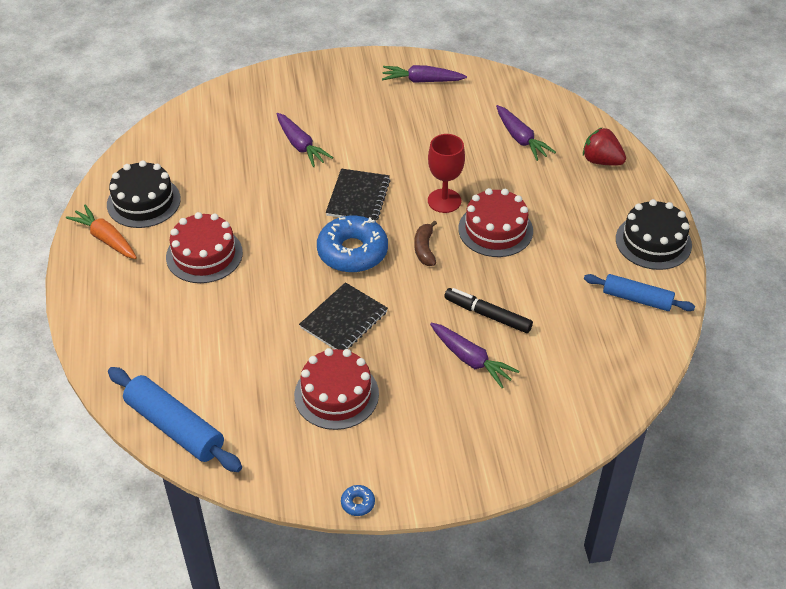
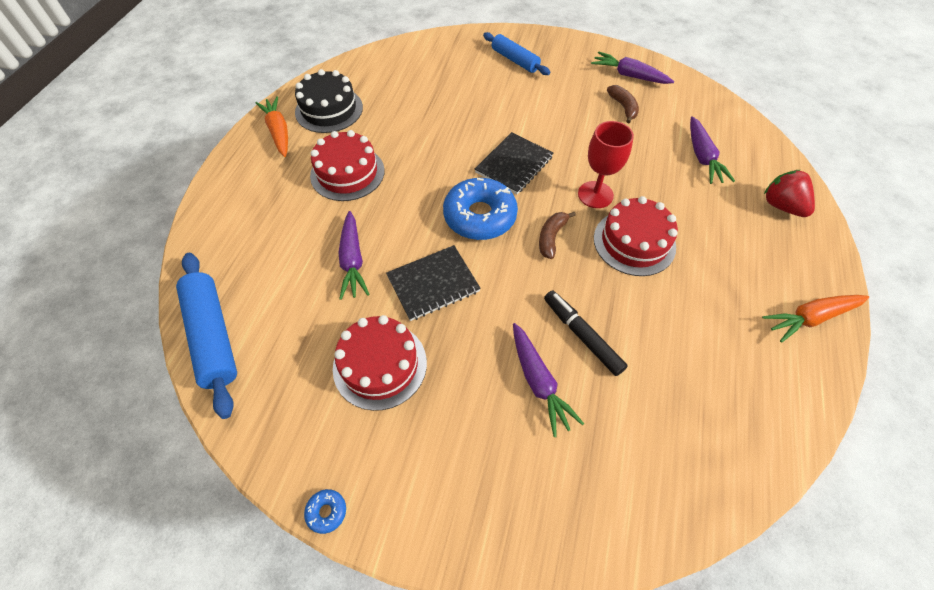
camera: 25 degrees right, 10 degrees up
(300, 146) = (488, 101): purple carrot -> purple carrot (352, 261)
(431, 113) = (623, 107): none -> brown banana
(637, 299) = (765, 382): blue rolling pin -> blue rolling pin (515, 60)
(653, 242) = (810, 318): black cake -> orange carrot

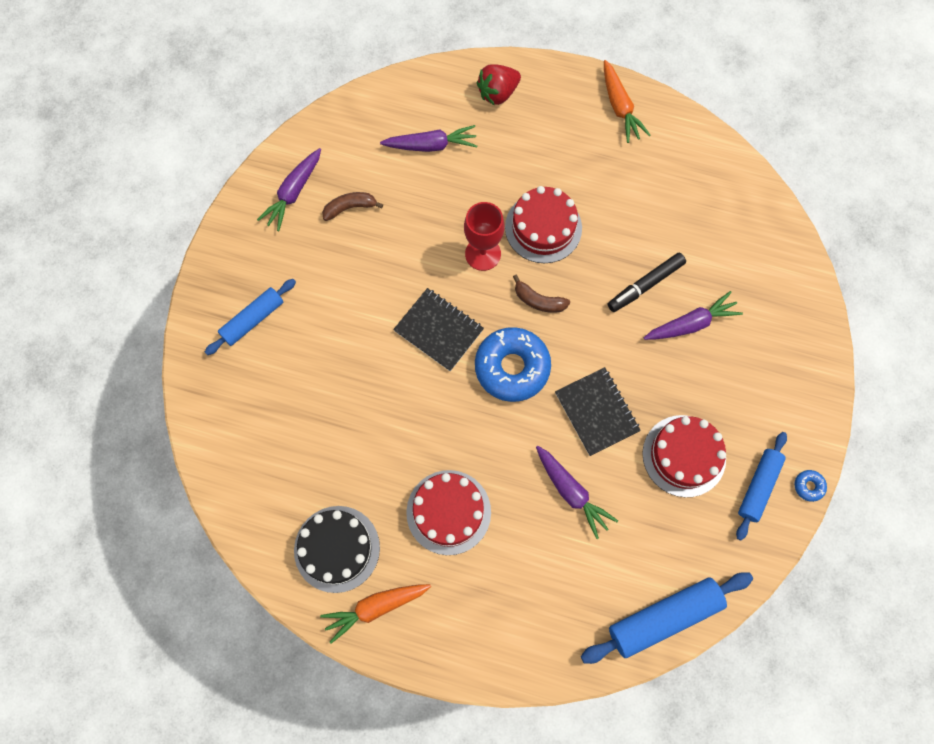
camera: 90 degrees left, 15 degrees up
(334, 446) = (758, 487): none -> blue rolling pin
(352, 261) = (571, 492): purple carrot -> purple carrot turned 60 degrees clockwise

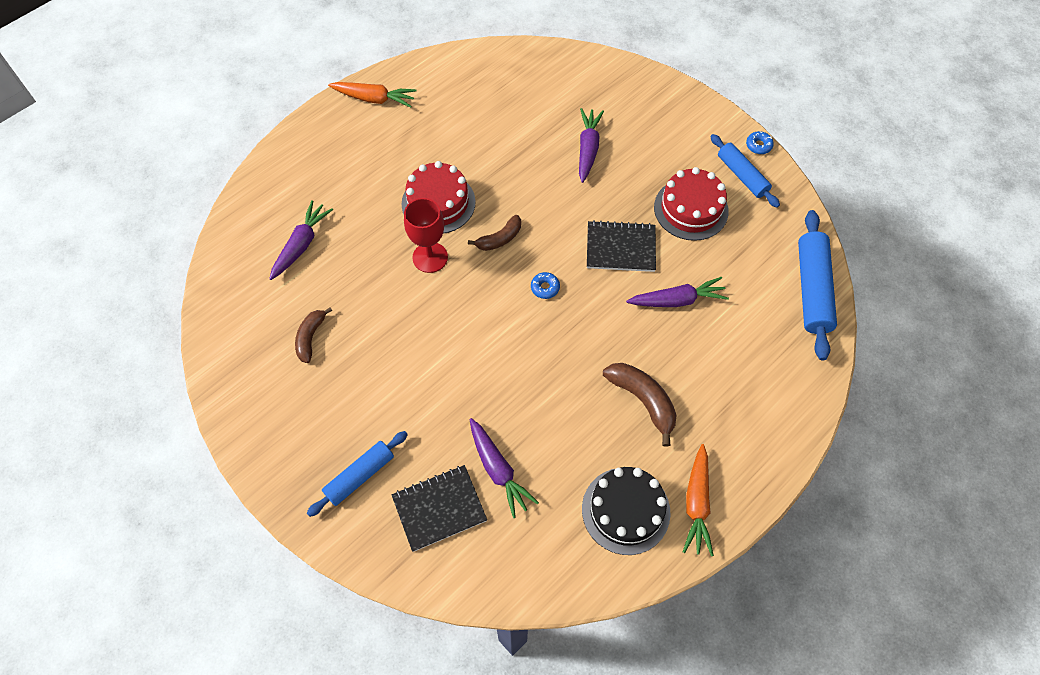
camera: 60 degrees left, 10 degrees down
(253, 319) = (360, 476): blue rolling pin -> blue rolling pin turned 60 degrees clockwise
(293, 193) = (260, 377): purple carrot -> purple carrot (498, 470)
(438, 330) = (476, 325): black notebook -> black notebook (439, 508)
(448, 512) = (643, 400): red cake -> brown banana
(498, 93) = (293, 172): red strawberry -> none
(512, 367) = (545, 288): blue donut -> blue donut, size x0.40
(645, 285) = (536, 161): black marker -> none

